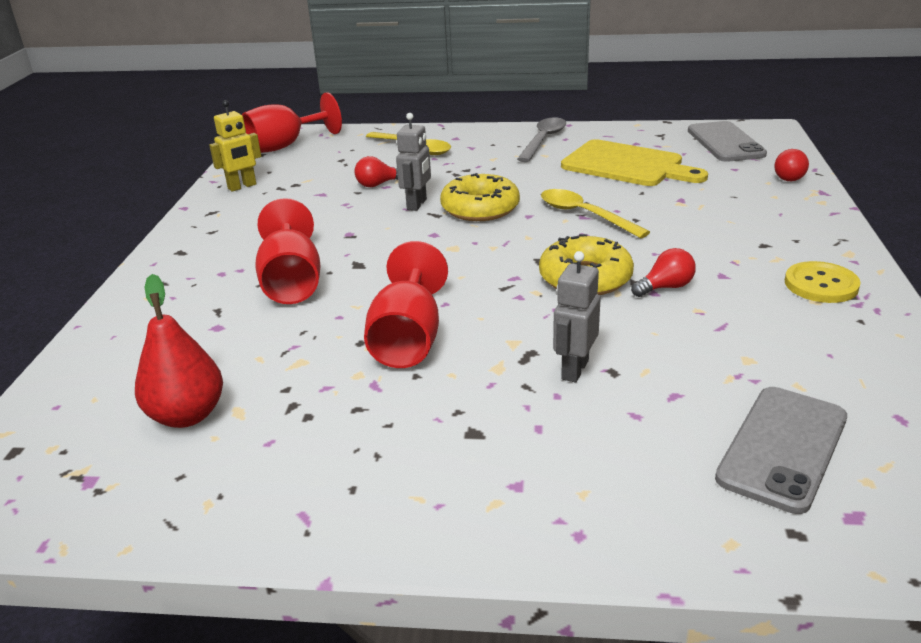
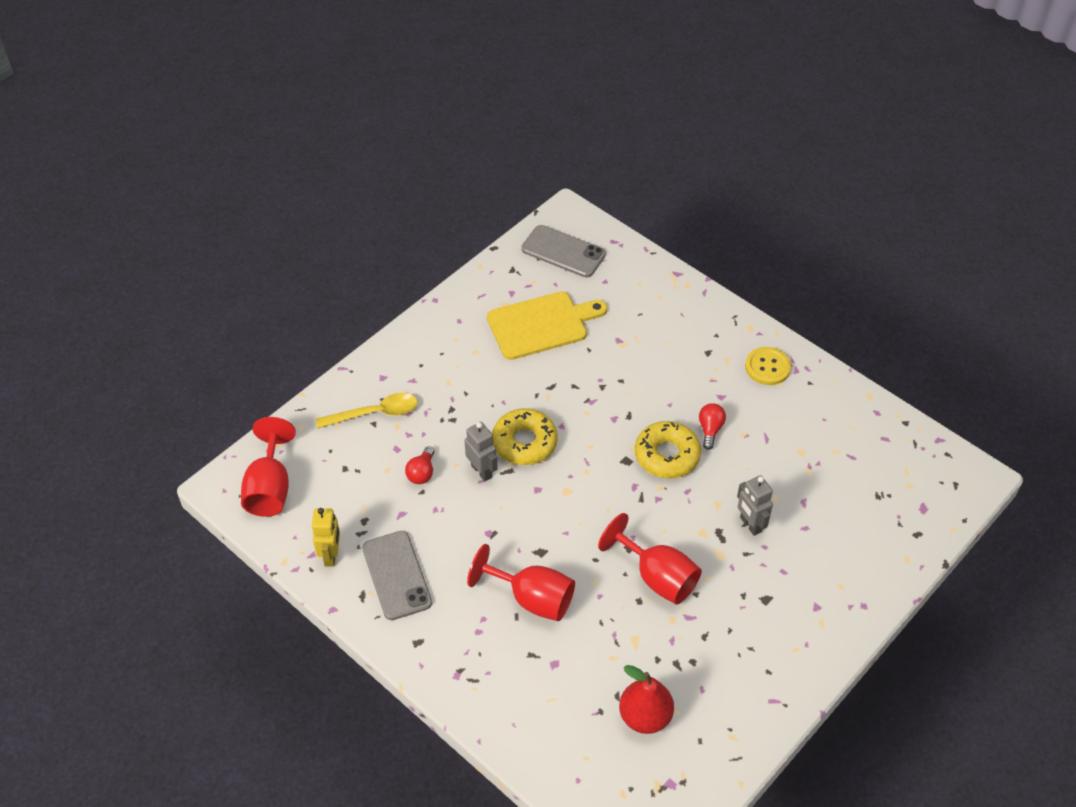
camera: 55 degrees left, 20 degrees up
(543, 140) = (448, 334): grey spoon -> none
(585, 215) = (591, 399): yellow spoon -> none
(782, 448) = (869, 494): grey phone -> grey phone (396, 575)
(790, 177) = (644, 269): red light bulb -> none

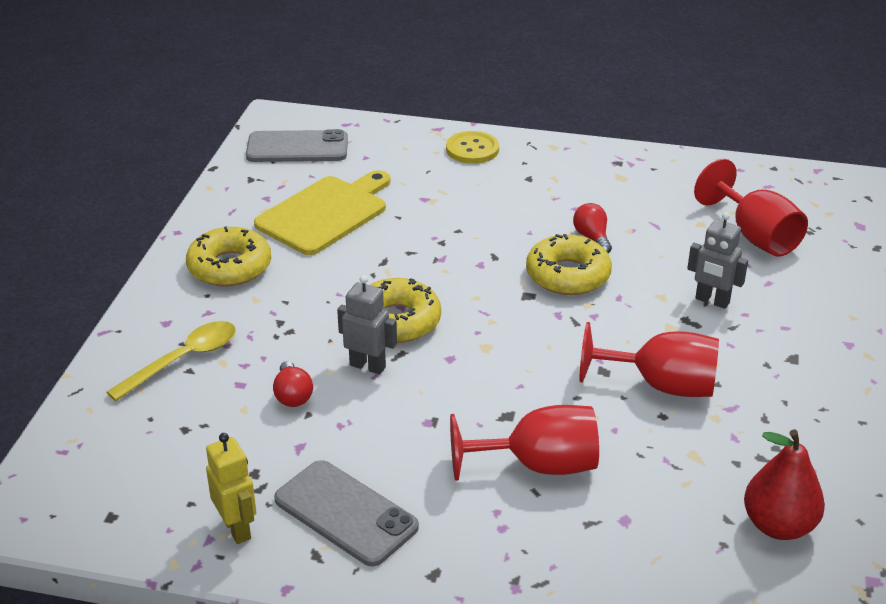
camera: 30 degrees left, 15 degrees down
(270, 488) = (92, 490): red goblet -> red goblet (755, 236)
(449, 347) = (230, 267): none -> yellow donut
(767, 367) = (600, 170): yellow button -> yellow button (472, 149)

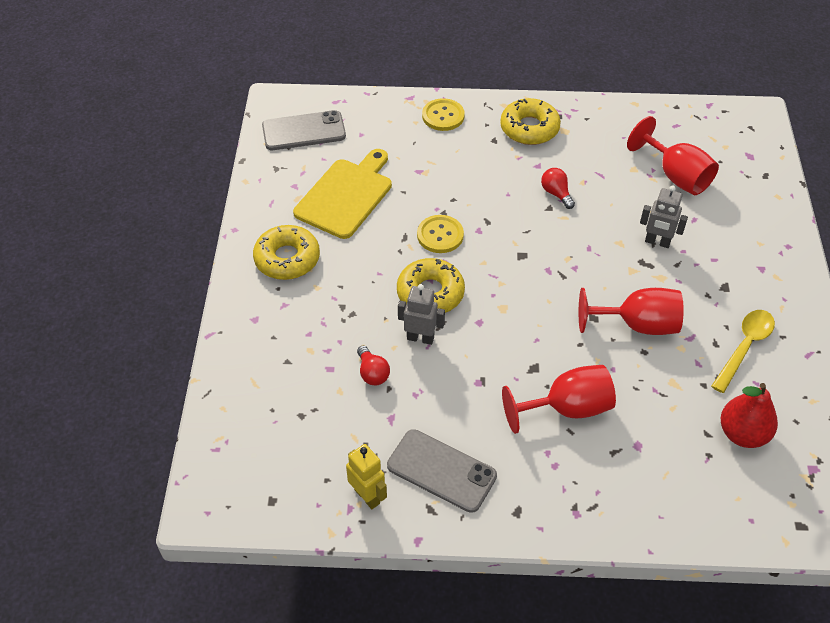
camera: 10 degrees left, 15 degrees up
(183, 360) = (279, 353): yellow spoon -> yellow spoon (744, 347)
(429, 264) = (440, 235): none -> yellow button
(568, 275) = (546, 232): yellow donut -> yellow donut (529, 128)

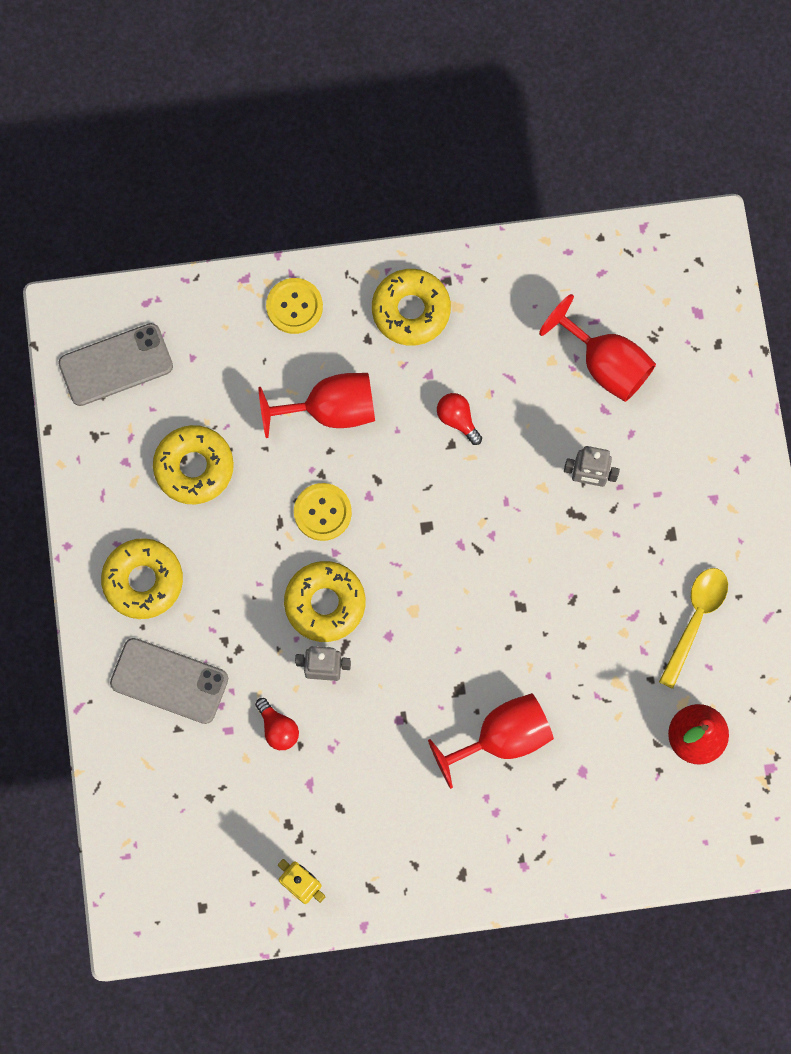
camera: 10 degrees left, 25 degrees up
(346, 195) = (194, 467): yellow cutting board -> yellow donut
(441, 471) = (375, 840): grey phone -> grey phone (169, 681)
(637, 325) = (572, 608): red goblet -> red goblet (331, 410)

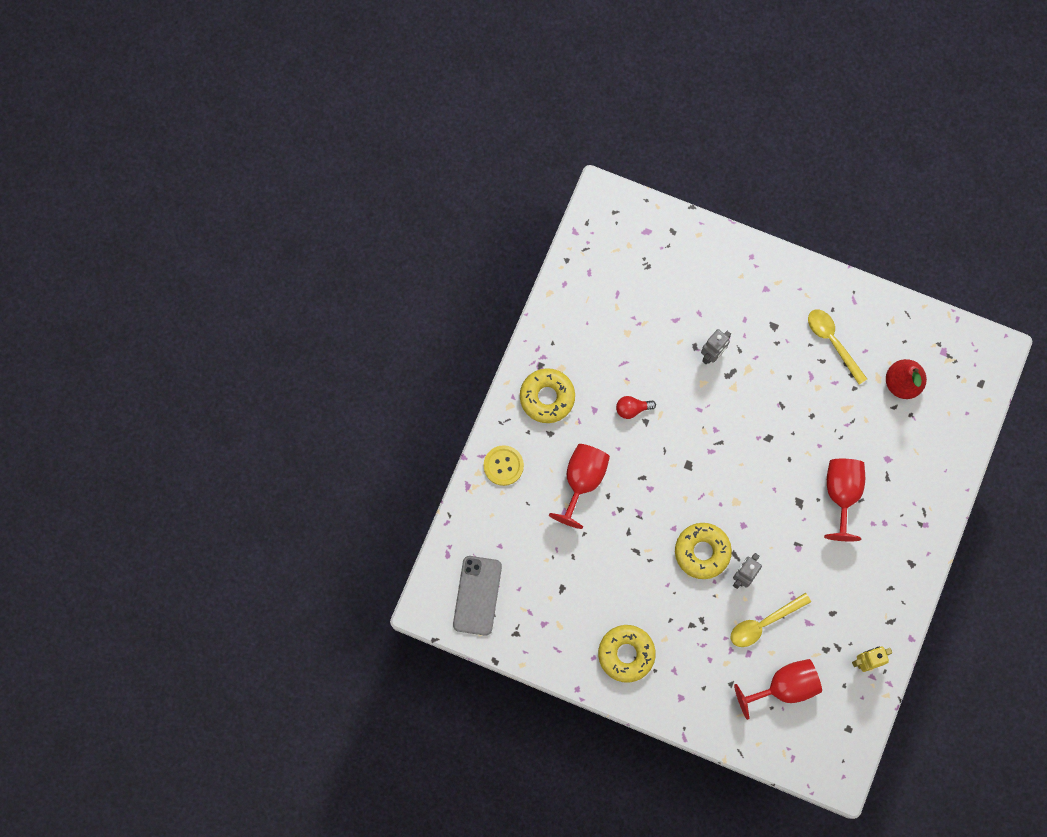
camera: 60 degrees left, 0 degrees up
(169, 681) = (698, 672): grey phone -> none
(194, 467) = (571, 583): yellow donut -> none
(278, 728) = (764, 623): red light bulb -> yellow spoon
(322, 512) = (644, 521): yellow button -> none
(605, 364) = (647, 303): red goblet -> red goblet (784, 687)

